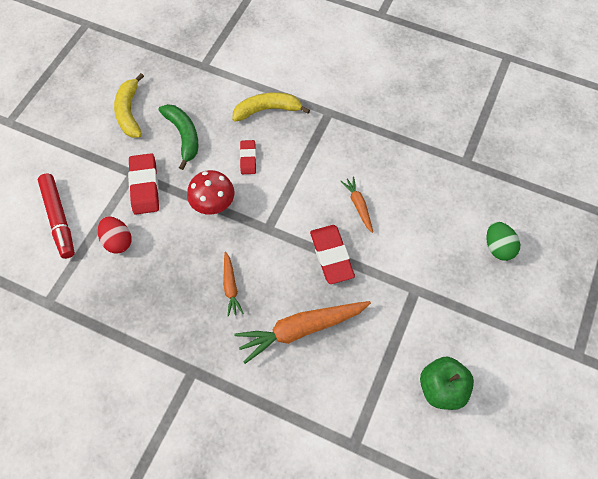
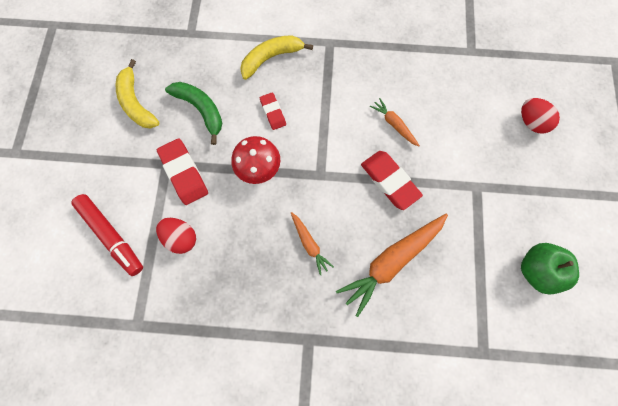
camera: 20 degrees left, 10 degrees up
(498, 247) = (531, 122): green egg -> red egg

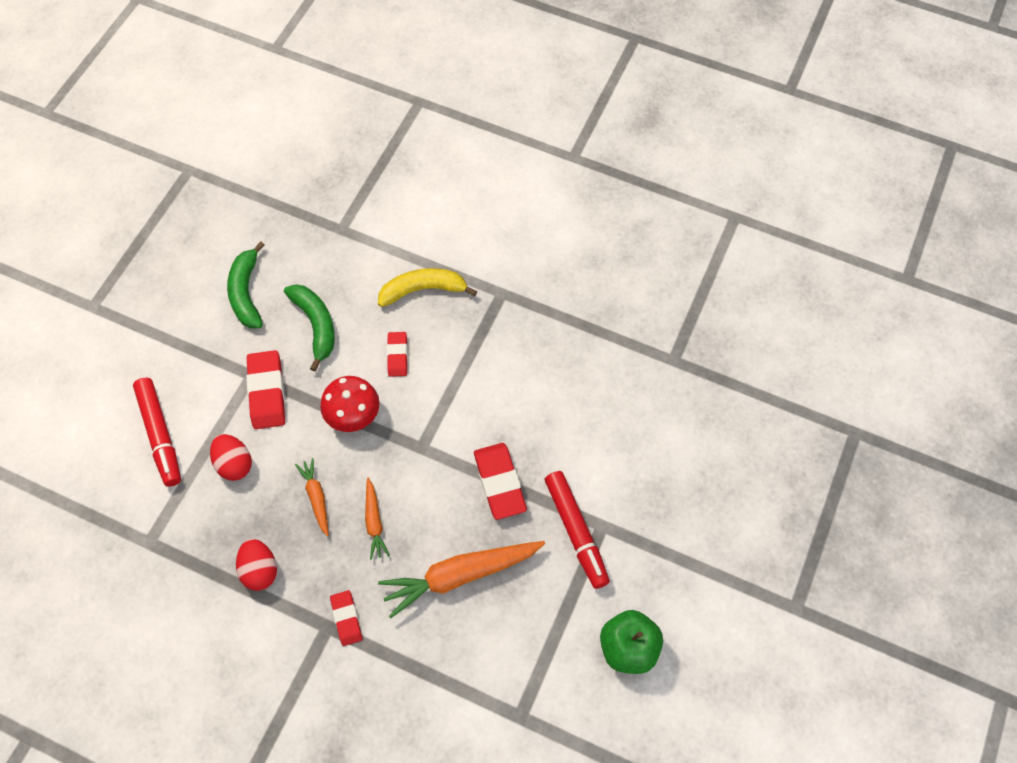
camera: 20 degrees right, 10 degrees down
(136, 102) = (247, 292): yellow banana -> green banana
(320, 327) = (346, 619): none -> red eraser
(394, 124) = (535, 418): orange carrot -> orange carrot (316, 498)
(460, 198) = (576, 531): none -> red marker
(531, 122) = (707, 472): red egg -> red egg (260, 570)

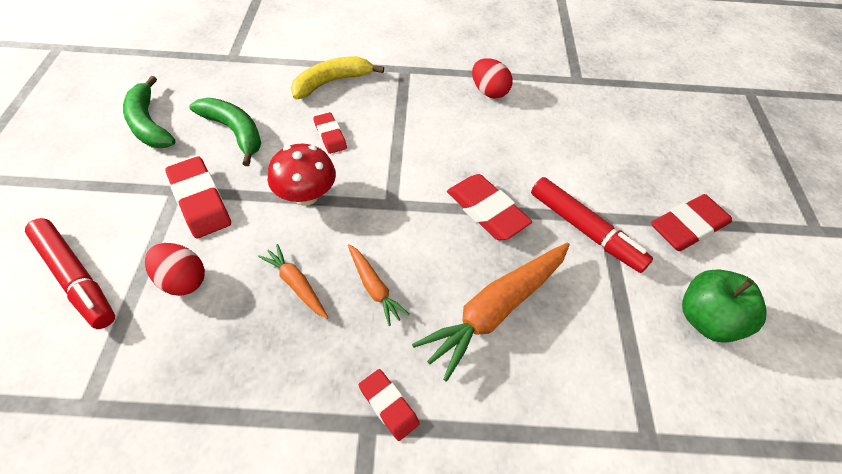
camera: 25 degrees left, 10 degrees down
(260, 570) = (254, 387): red egg -> red egg (489, 92)
(673, 561) = (688, 226): none -> red eraser

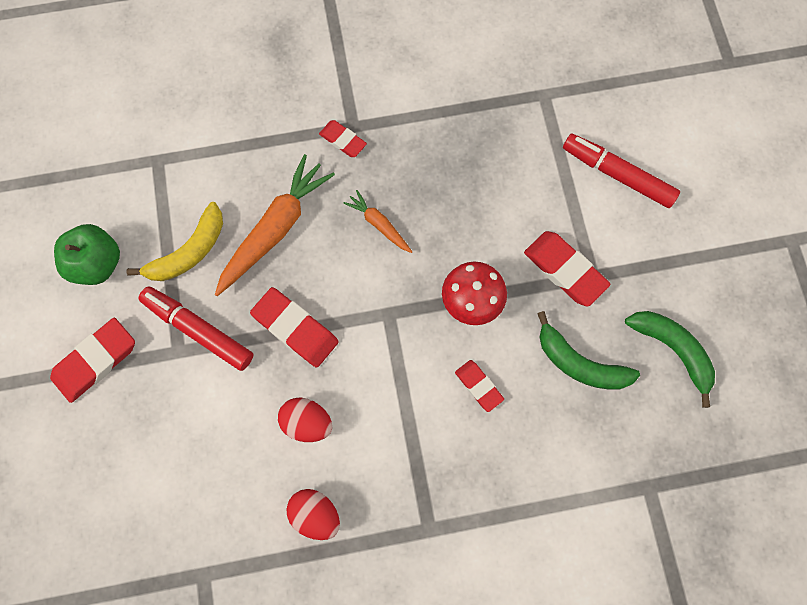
camera: 170 degrees right, 20 degrees up
(182, 280) = (534, 193): red egg -> red egg (307, 422)
(296, 284) = (443, 212): orange carrot -> none
(332, 82) = (509, 475): yellow banana -> yellow banana (188, 252)

